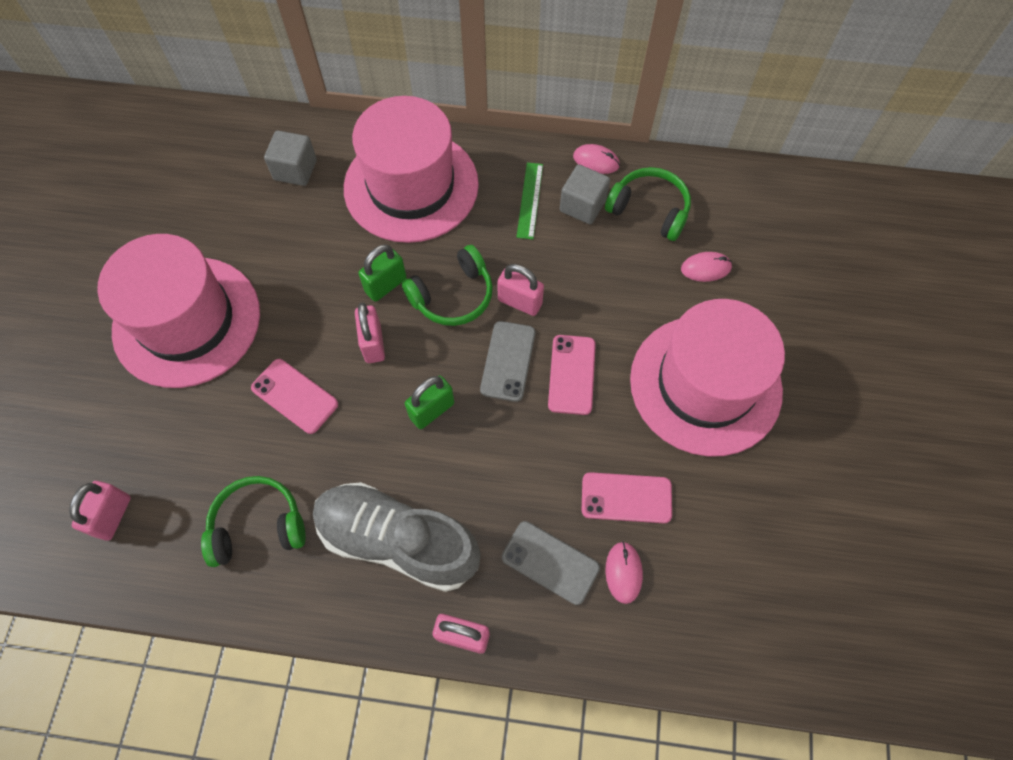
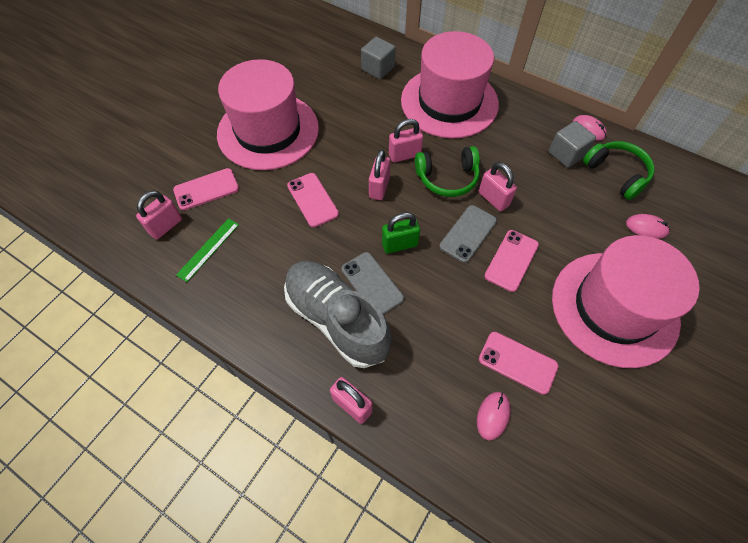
camera: 25 degrees right, 5 degrees down
(143, 440) = (206, 189): none -> pink phone
(258, 525) = (250, 269): green headphones -> none
(386, 285) = (404, 155): green padlock -> pink padlock
(529, 200) = (528, 138): green ruler -> green ruler (208, 249)
(550, 562) = (439, 383): grey phone -> grey phone (372, 284)

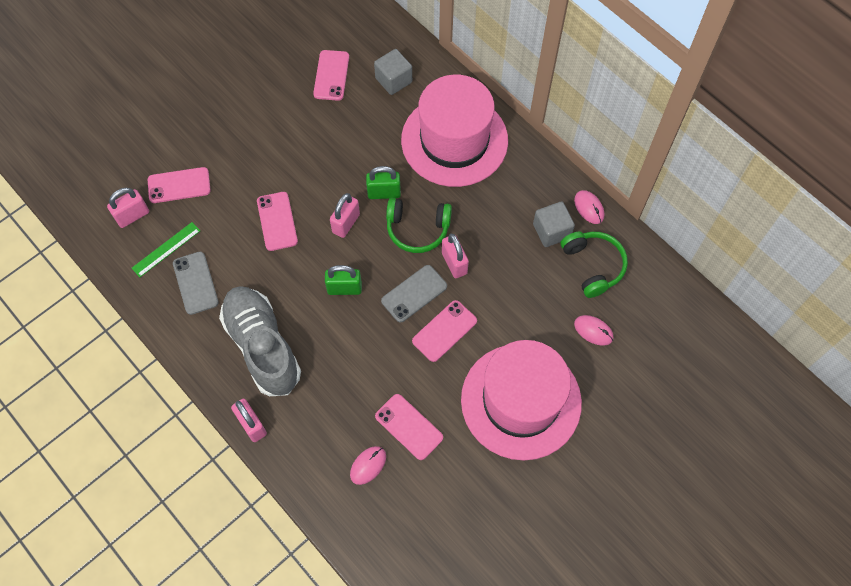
camera: 15 degrees right, 5 degrees up
(268, 131) = (256, 132): pink hat -> none
(322, 75) = (331, 75): none -> pink phone
(372, 284) = (305, 321): grey phone -> grey phone (195, 283)
(404, 155) = (384, 193): pink padlock -> green padlock

